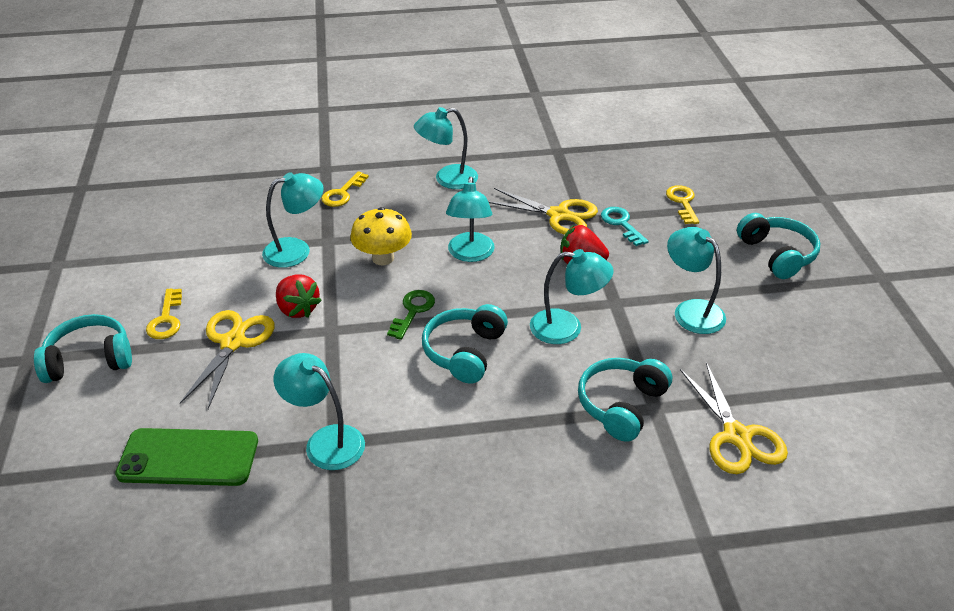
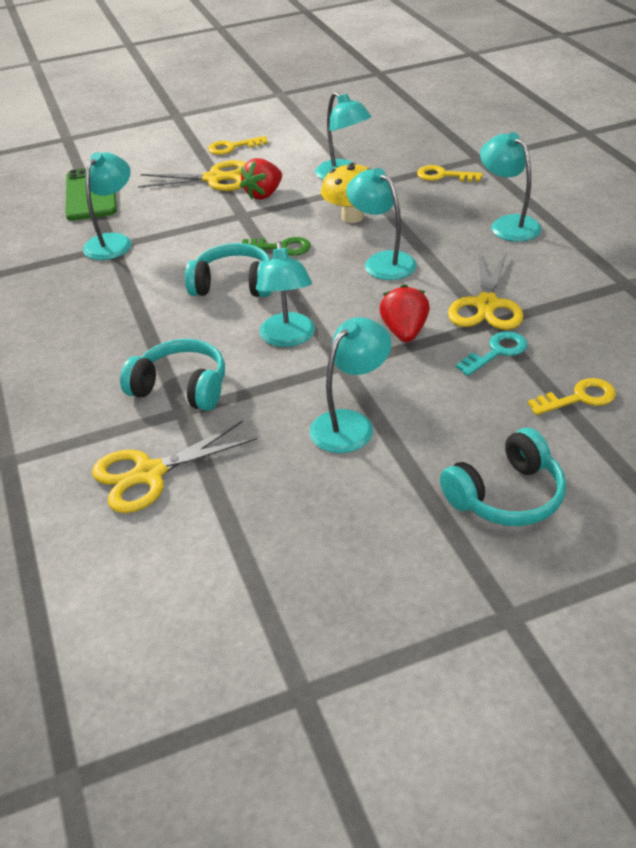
camera: 80 degrees right, 0 degrees up
(89, 359) = (181, 134): turquoise headphones -> none
(470, 254) = (382, 261): turquoise lamp -> turquoise lamp turned 60 degrees clockwise

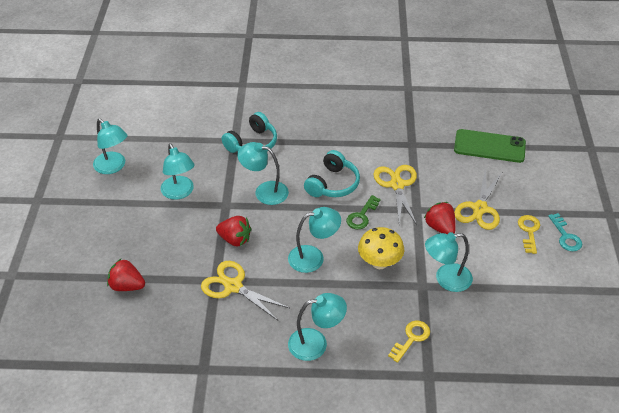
camera: 110 degrees right, 5 degrees up
(113, 242) = (417, 145): turquoise lamp -> turquoise lamp (113, 167)
(149, 474) = (200, 122): yellow scissors -> yellow scissors (397, 185)
(496, 352) = (188, 270): turquoise key -> turquoise key (565, 236)
(506, 496) = (91, 227): turquoise headphones -> none
(579, 398) = (127, 286): yellow key -> red strawberry

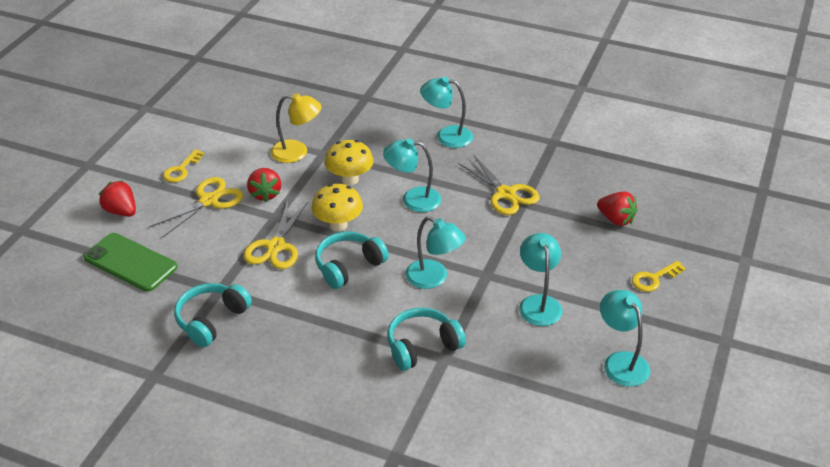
camera: 160 degrees left, 5 degrees down
(235, 239) = (489, 235): red strawberry -> red strawberry (121, 211)
(362, 216) = (338, 225): green key -> yellow mushroom
(400, 125) = (211, 320): none -> turquoise headphones
(411, 338) = (362, 121): yellow key -> yellow key (654, 278)
(446, 279) = (297, 152): turquoise lamp -> yellow lamp
(565, 236) = (151, 158): turquoise key -> none

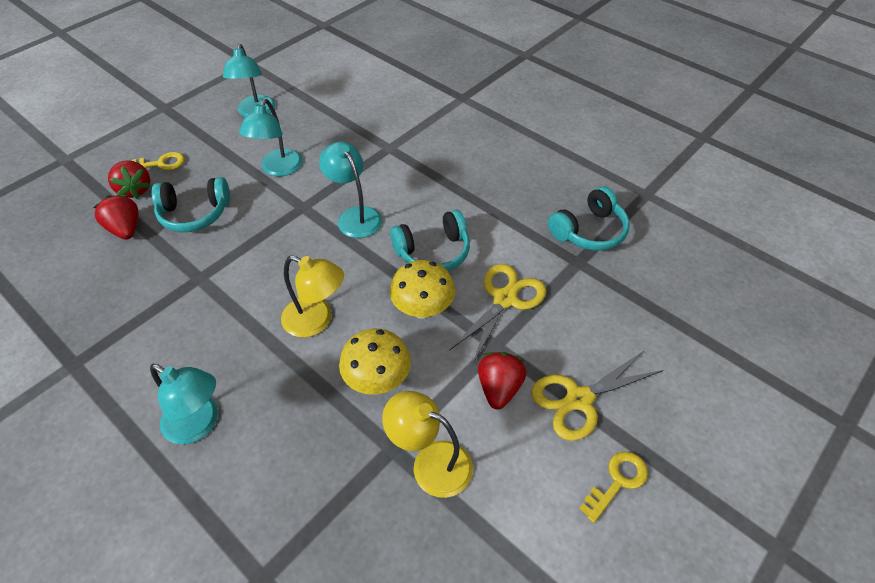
camera: 160 degrees left, 10 degrees up
(121, 211) = (704, 417): red strawberry -> red strawberry (135, 190)
(130, 262) = (682, 325): green phone -> none
(413, 199) = (316, 321): turquoise lamp -> yellow lamp
(422, 346) = (402, 160): turquoise headphones -> turquoise headphones (194, 214)
(506, 194) = (205, 296): yellow scissors -> none

